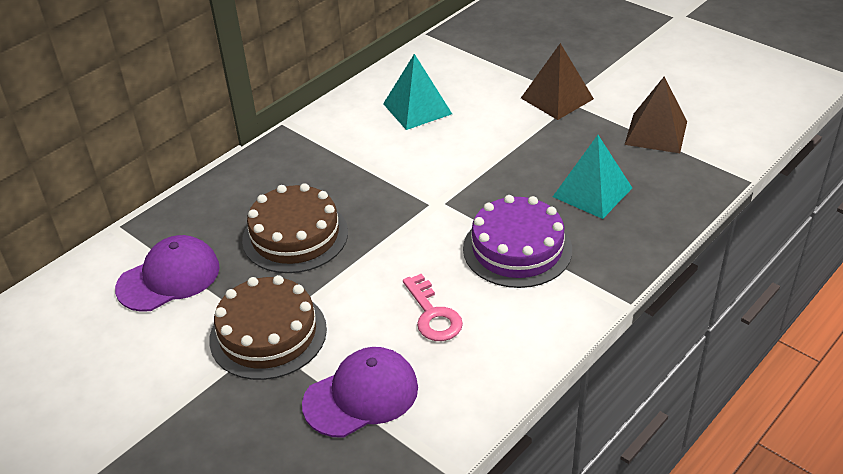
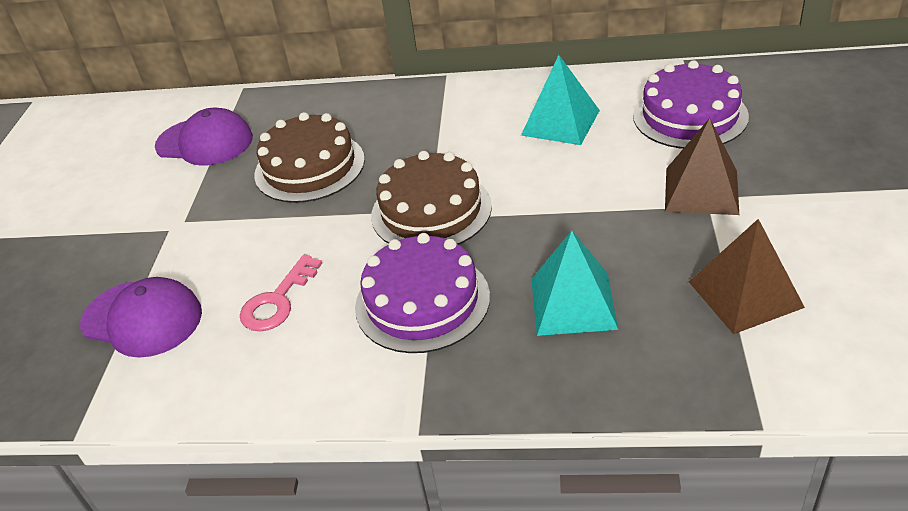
camera: 55 degrees right, 0 degrees up
(268, 334) = (179, 225): brown cake -> brown cake (431, 210)
(484, 63) = (690, 116): none -> purple cake

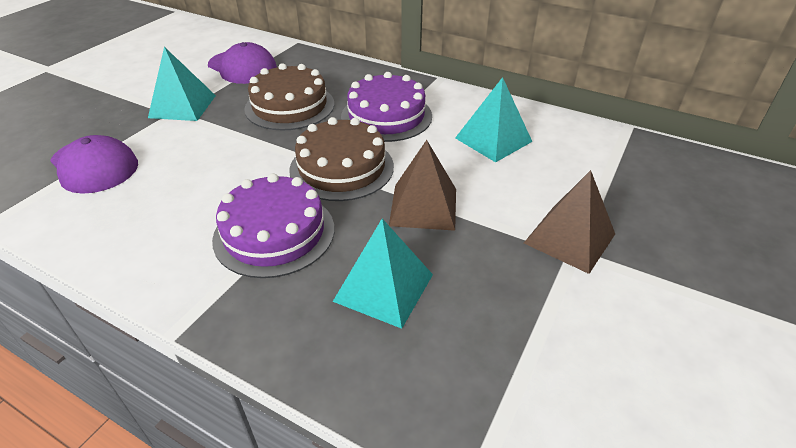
camera: 20 degrees right, 0 degrees up
(179, 214) = (183, 106): none -> turquoise pyramid
(277, 301) = (182, 189): pink key -> none
(690, 116) = (606, 172): purple cake -> purple cake (386, 116)
(745, 294) = (540, 350): brown pyramid -> brown pyramid (423, 206)

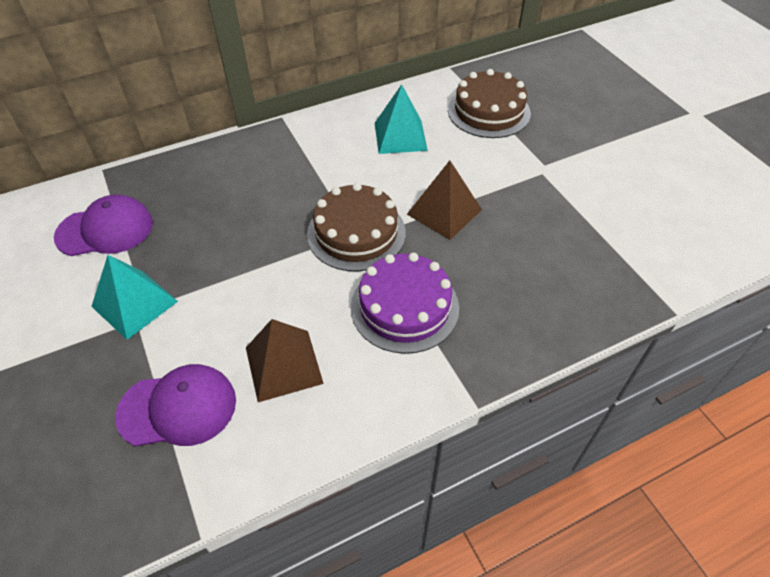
camera: 55 degrees left, 10 degrees up
(289, 106) = (225, 225): brown cake -> brown cake (488, 111)
(384, 287) = (509, 271): turquoise pyramid -> none
(386, 116) = (309, 174): purple cake -> none
(569, 238) = (530, 163): brown pyramid -> brown pyramid (283, 365)

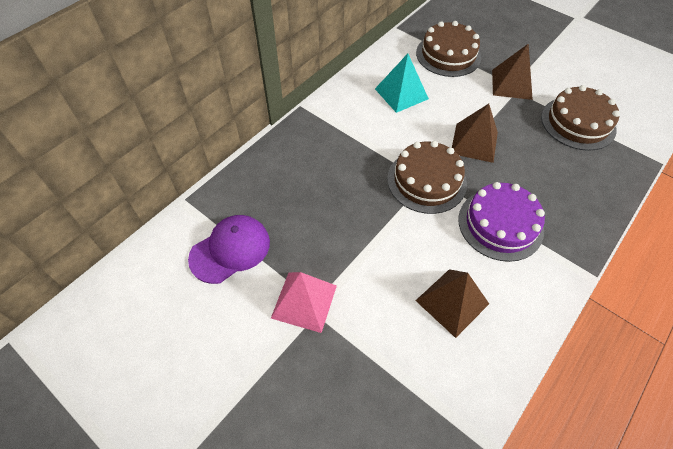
camera: 25 degrees left, 5 degrees up
(135, 303) = (304, 301): turquoise pyramid -> pink pyramid
(178, 408) = (402, 368): purple cap -> none
(542, 164) = (511, 84): none -> brown pyramid
(595, 231) = (578, 123): none -> brown cake

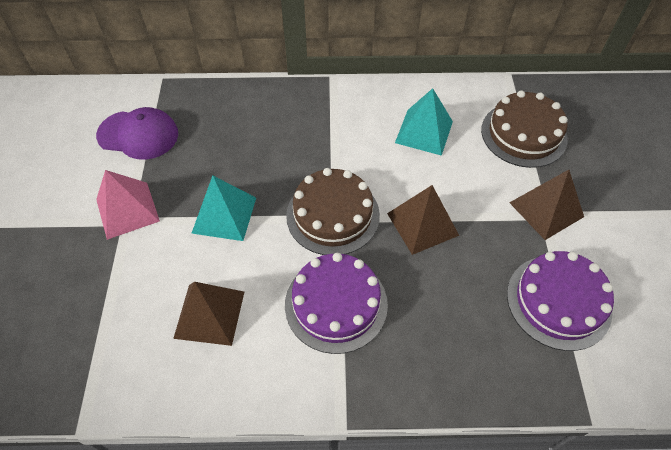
camera: 50 degrees right, 0 degrees up
(369, 241) = (224, 215): none -> turquoise pyramid
(578, 123) = (558, 301): brown cake -> purple cake

